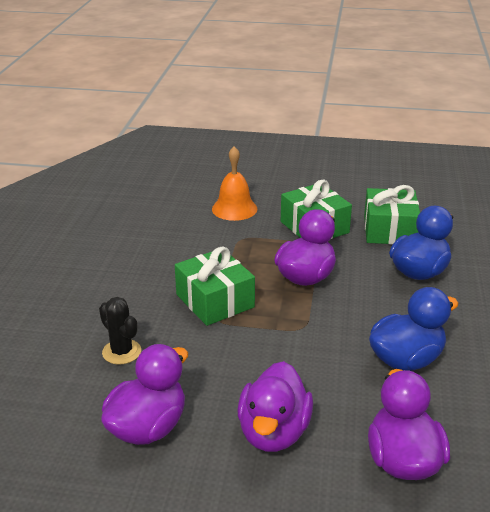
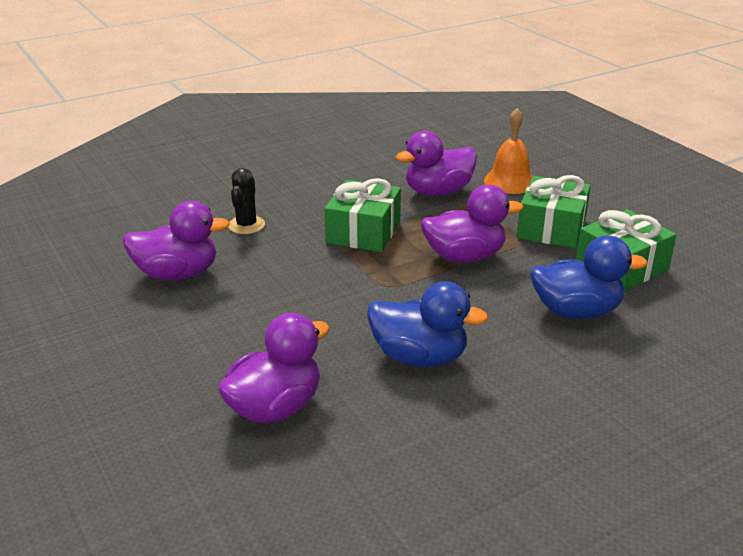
camera: 50 degrees right, 0 degrees up
(273, 432) = (235, 329): purple duck -> purple duck (438, 192)

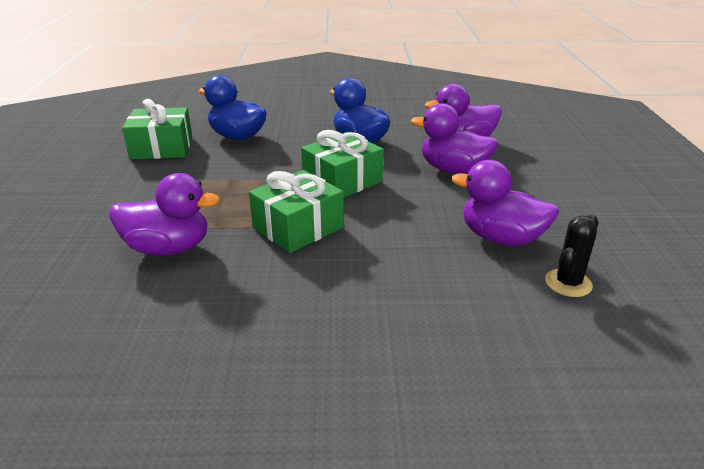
camera: 150 degrees left, 0 degrees up
(246, 225) = (406, 273): black cactus -> black cactus (568, 283)
(464, 257) = (248, 183): purple duck -> purple duck (453, 170)
(510, 181) = (84, 237): orange bell -> none
(551, 228) = (147, 183): green gift -> green gift (342, 181)

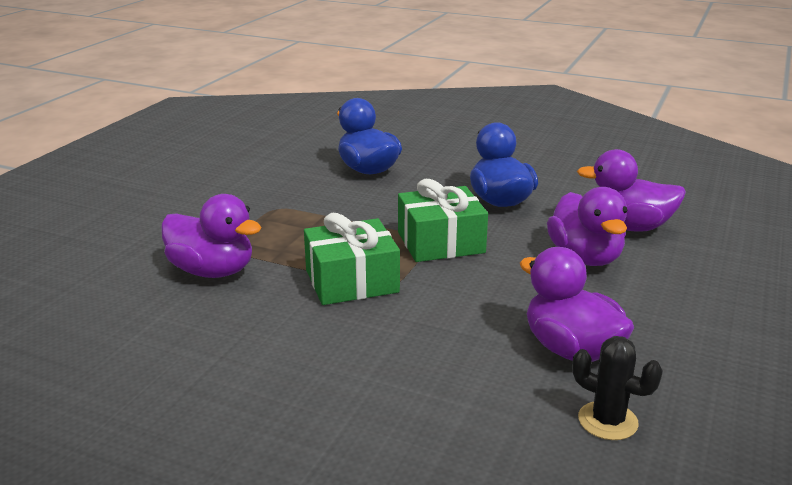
camera: 25 degrees right, 5 degrees down
(162, 148) = (282, 168): green gift -> none
(453, 170) = (585, 258): purple duck -> purple duck turned 150 degrees counterclockwise
(568, 283) = (607, 421): black cactus -> black cactus turned 60 degrees clockwise

